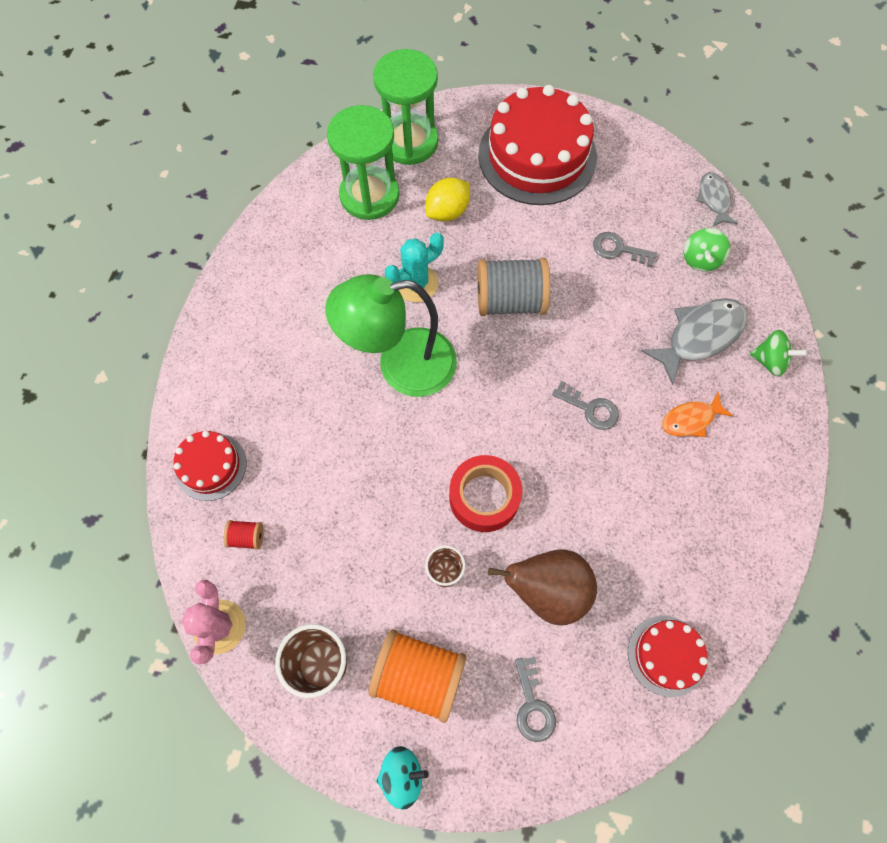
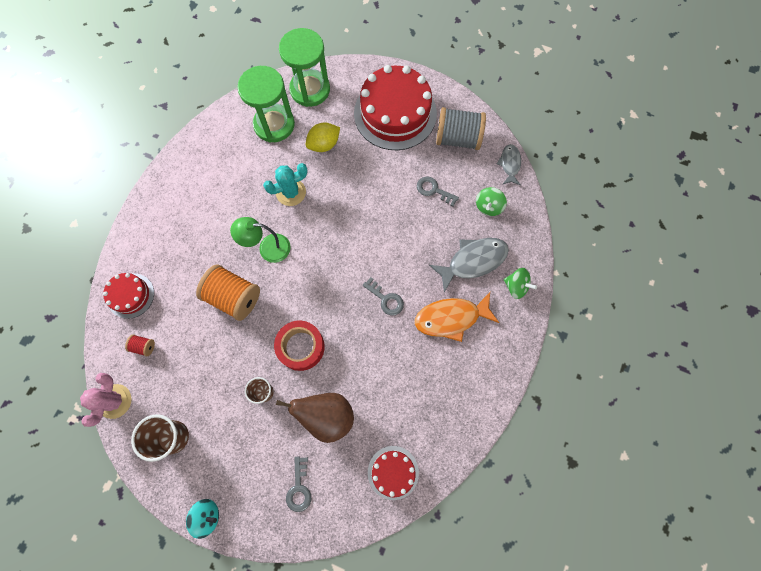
camera: 10 degrees right, 5 degrees up
(401, 365) = (267, 248): green lamp -> green lamp, size x0.60
(419, 676) = (232, 456): orange spool -> orange spool (234, 297)
(510, 301) = (351, 215): grey spool -> grey spool (457, 138)
(690, 419) = (451, 318): orange fish -> orange fish, size x1.69

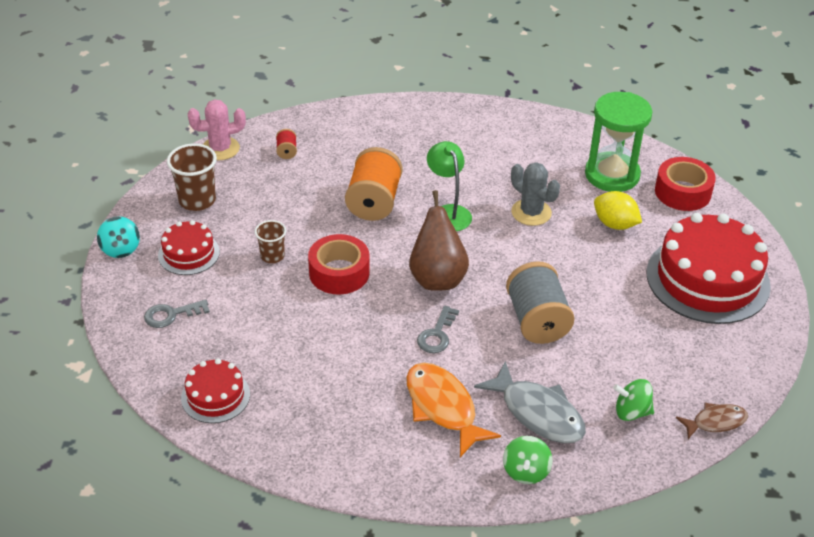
camera: 70 degrees right, 30 degrees down
(130, 295) = (338, 126): red cake -> red cake (189, 253)
(291, 192) = (531, 212): turquoise cactus -> grey cactus
(310, 90) = (682, 192): green hourglass -> red tape
(327, 416) = (264, 317): brown pear -> brown pear (437, 278)
(434, 190) = (619, 346): grey key -> none
(457, 138) = (716, 353): grey spool -> grey spool (537, 320)
(509, 164) = (715, 422): grey fish -> brown fish

